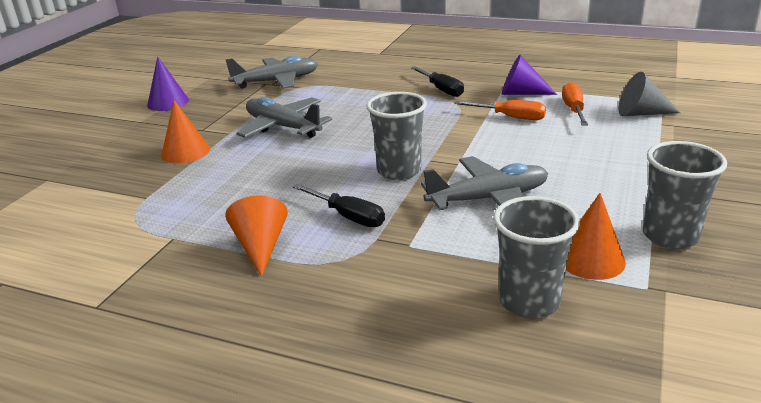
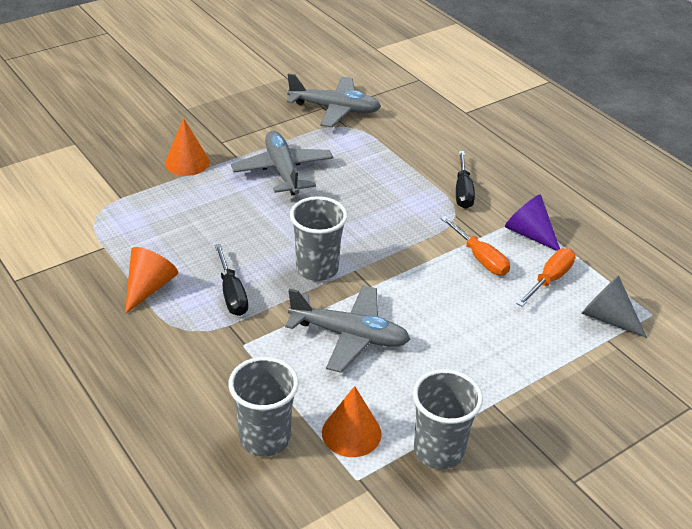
camera: 30 degrees right, 10 degrees up
(168, 102) = (226, 94): purple cone -> none

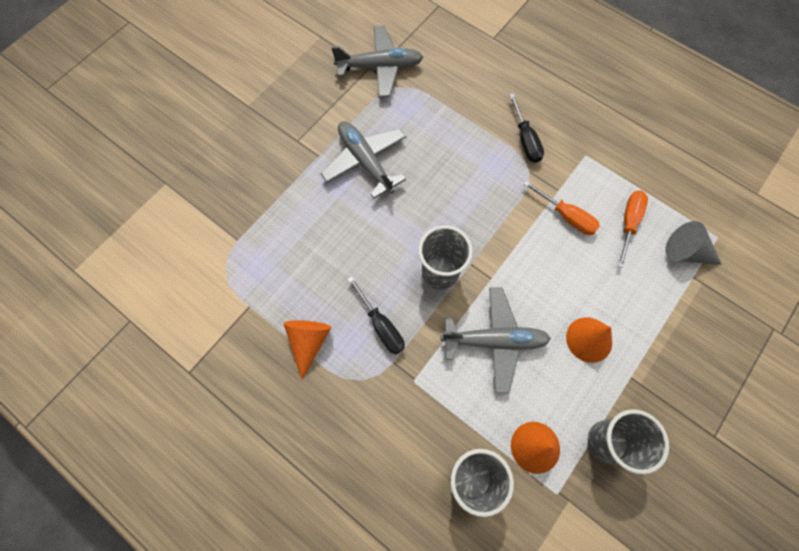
camera: 15 degrees left, 30 degrees up
(187, 162) = (277, 177): orange cone -> orange cone (589, 339)
(529, 234) = (595, 174): purple cone -> none

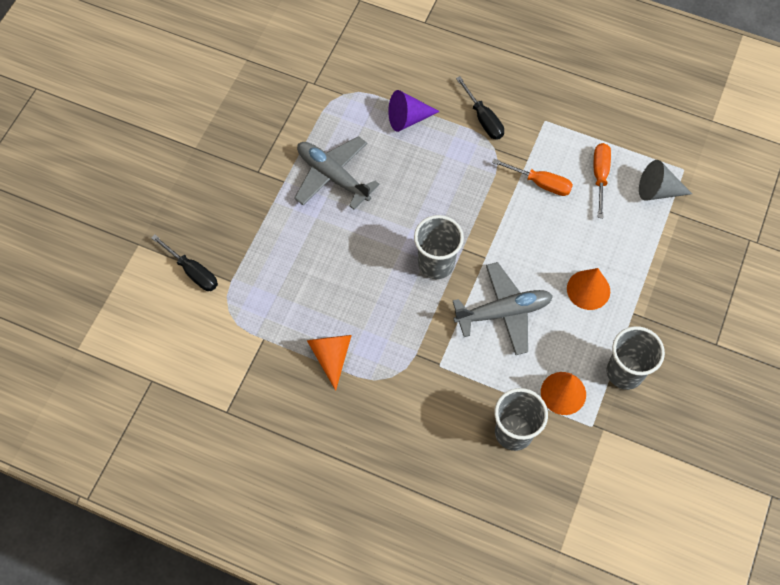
camera: 15 degrees left, 5 degrees down
(380, 67) = (318, 78): grey plane -> none
(381, 325) = (395, 325): black screwdriver -> black screwdriver (193, 272)
(452, 123) = (408, 118): none -> purple cone

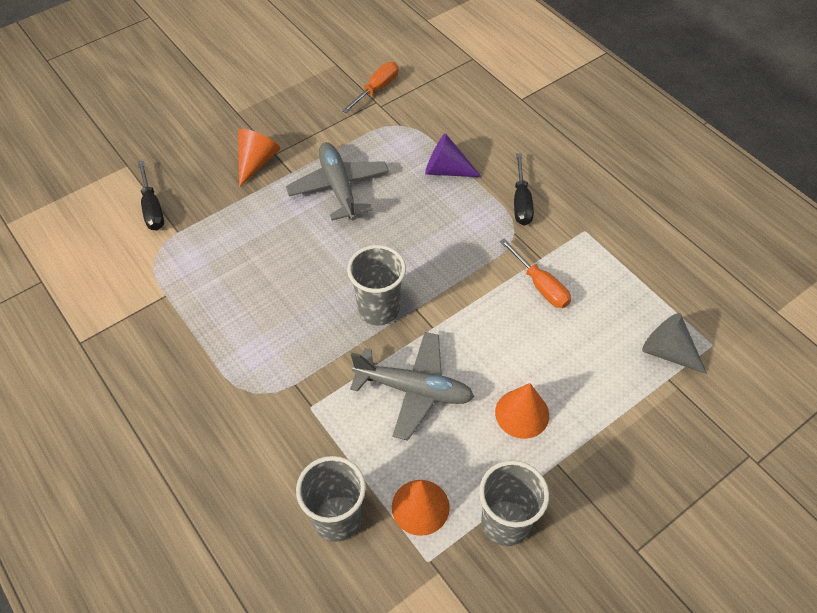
camera: 30 degrees right, 10 degrees down
(331, 356) = (213, 343): orange cone -> orange cone (256, 162)
(600, 176) = (610, 308): orange screwdriver -> orange screwdriver (376, 89)

